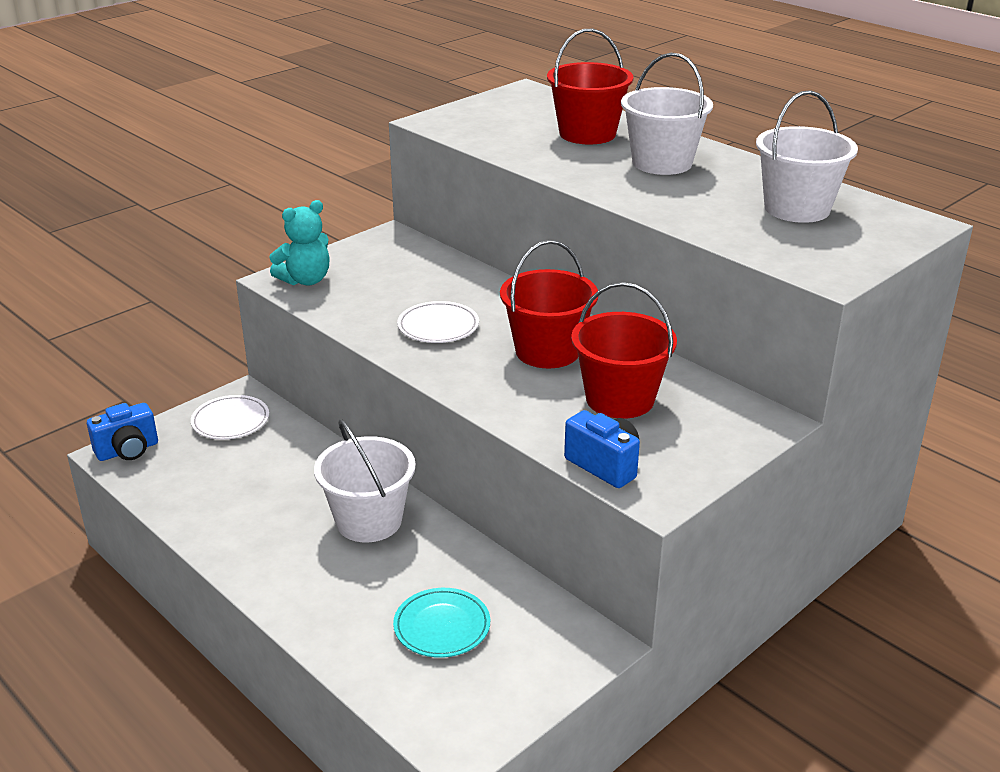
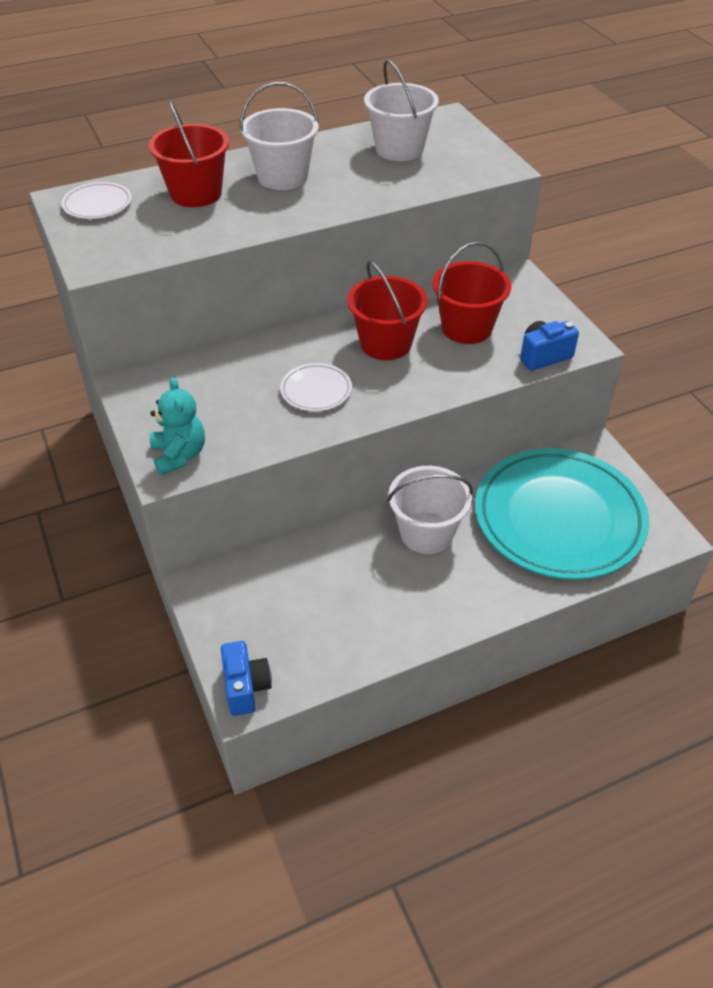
camera: 70 degrees left, 15 degrees up
(230, 421) = (237, 600): white plate -> white plate (97, 204)
(442, 626) = (559, 518): turquoise plate -> turquoise plate, size x2.45

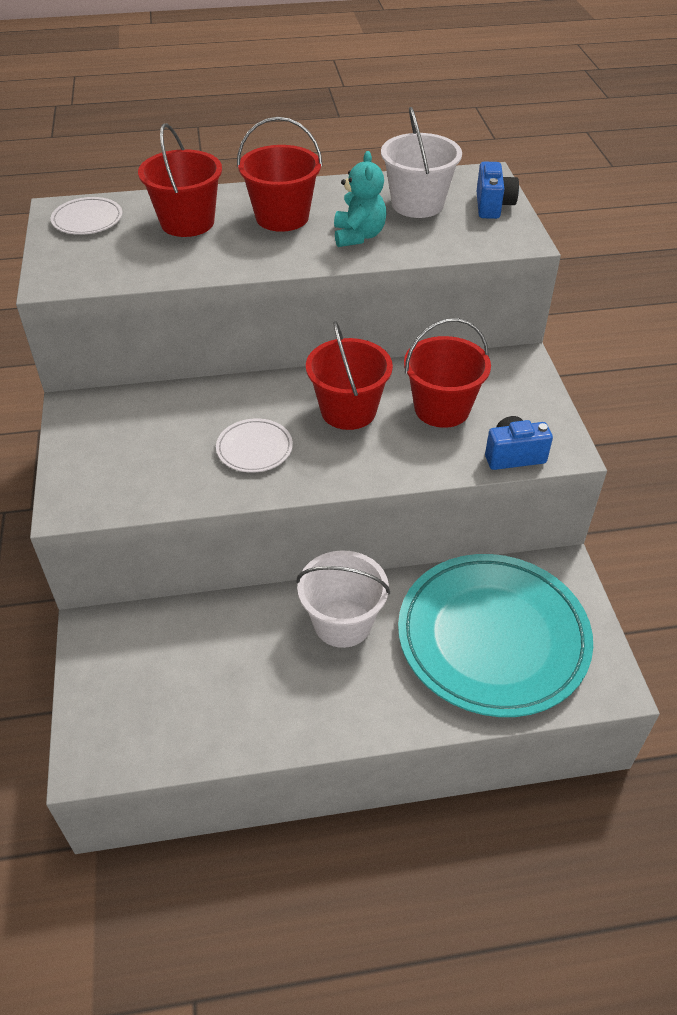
camera: 15 degrees right, 0 degrees up
(179, 455) = (89, 491): turquoise teddy bear -> turquoise teddy bear (358, 236)
(246, 687) = (92, 750): blue camera -> blue camera (493, 206)
(282, 177) = (282, 217): white bucket -> red bucket

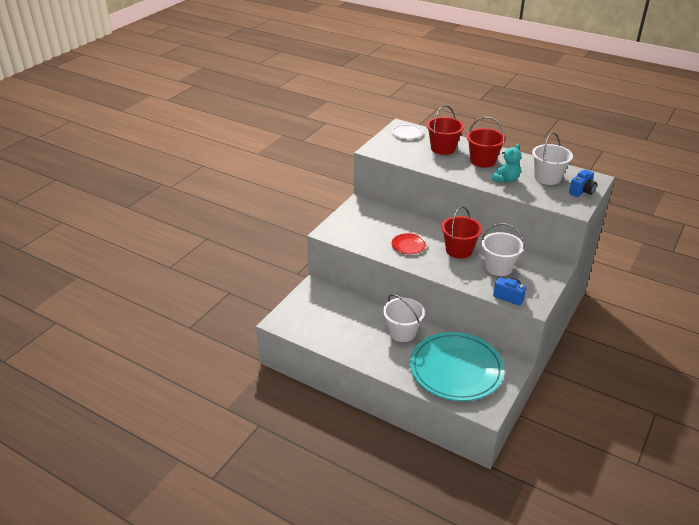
camera: 40 degrees right, 10 degrees down
(254, 448) = (408, 245): white plate -> red plate
(442, 408) = (499, 267): red bucket -> white bucket

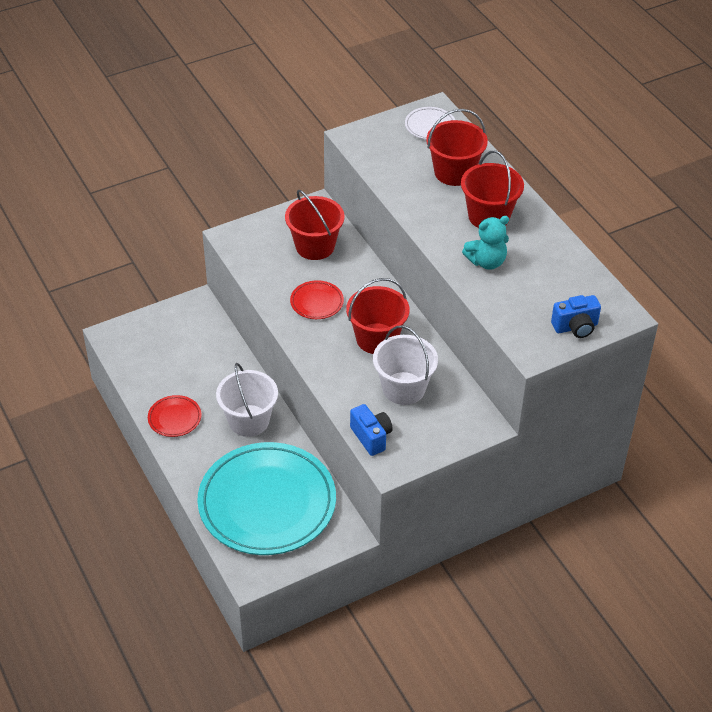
camera: 30 degrees right, 10 degrees up
(359, 349) = (174, 418): none -> red plate
(378, 220) = (315, 246): none -> red bucket
(547, 178) = (551, 283): white bucket -> none

